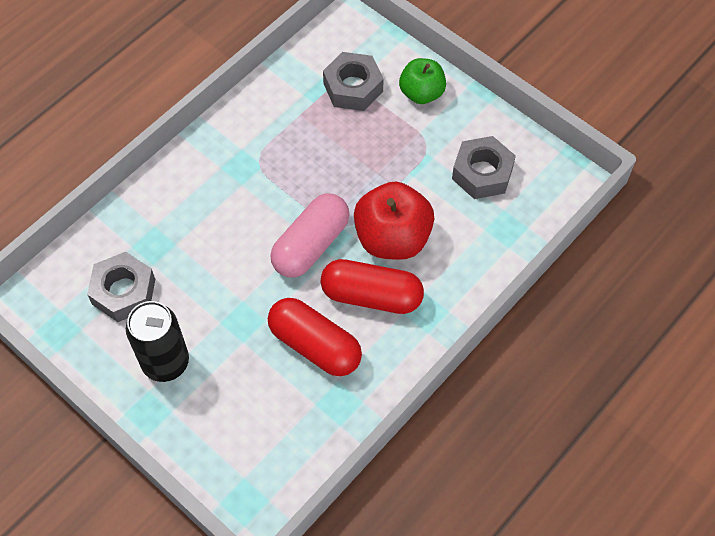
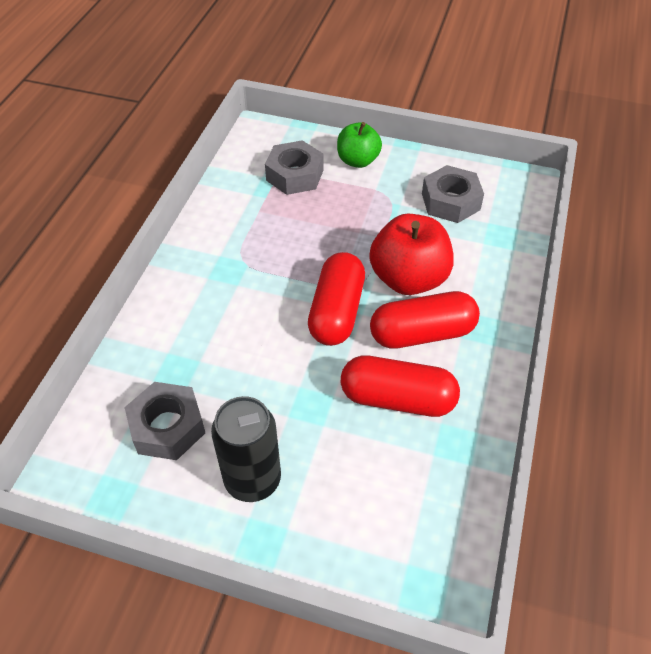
camera: 25 degrees left, 10 degrees down
(311, 245) = (337, 312): pink capsule -> red capsule

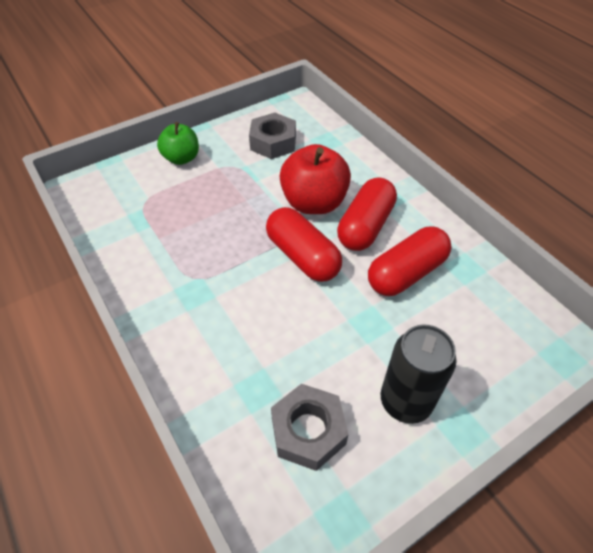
camera: 50 degrees left, 0 degrees up
(295, 175) = (151, 197): grey nut -> none

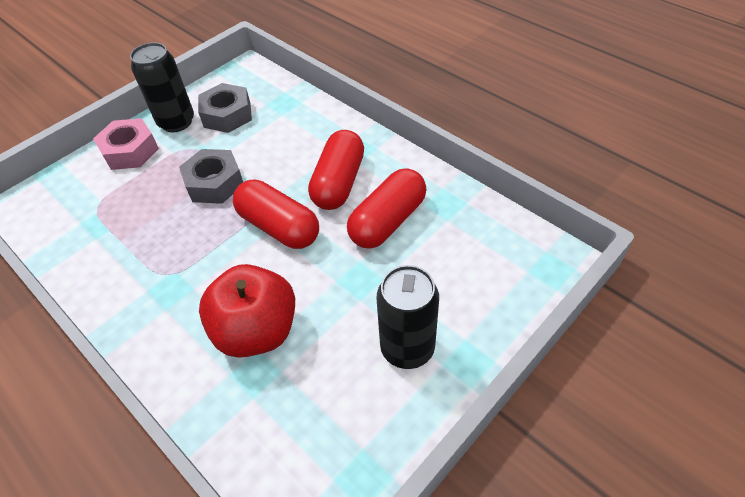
camera: 10 degrees left, 0 degrees up
(181, 158) = (130, 151): green apple -> pink nut
(227, 140) = (176, 122): none -> black can
(308, 431) = (314, 401): grey nut -> grey nut (214, 183)
(314, 203) = (281, 169): red apple -> red apple (257, 331)

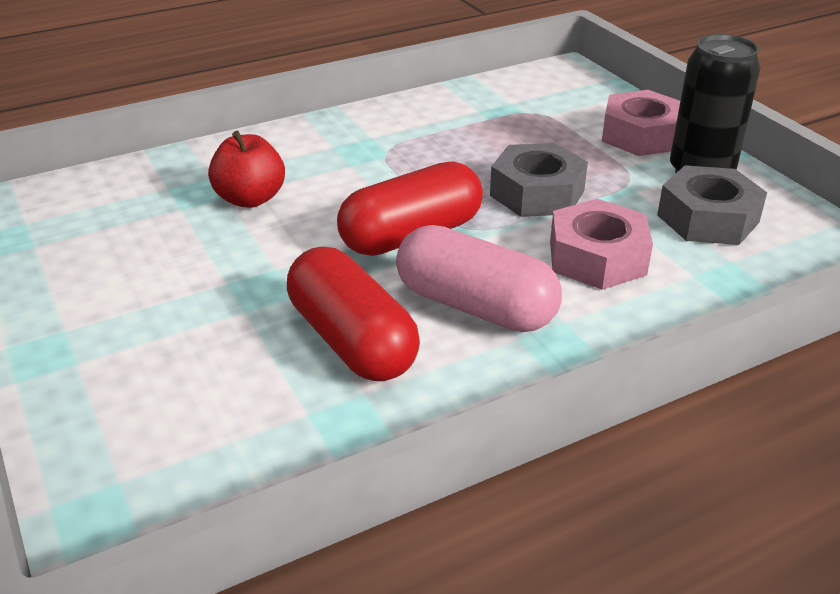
camera: 105 degrees right, 15 degrees down
(257, 331) = (250, 199): red apple -> red apple, size x0.63
(278, 148) = (597, 257): none -> pink nut
(339, 183) = (475, 306): red capsule -> pink capsule
(407, 348) = (115, 305): black can -> none

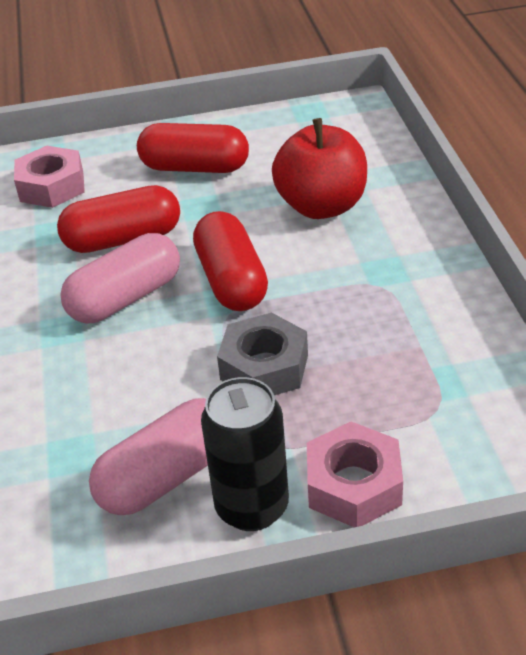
camera: 110 degrees right, 5 degrees up
(157, 314) = (195, 167): none -> red capsule
(250, 199) = (322, 206): red apple -> red apple, size x1.58
(597, 257) = (147, 378): pink nut -> pink nut (52, 186)
(707, 219) = (167, 476): grey nut -> pink capsule

